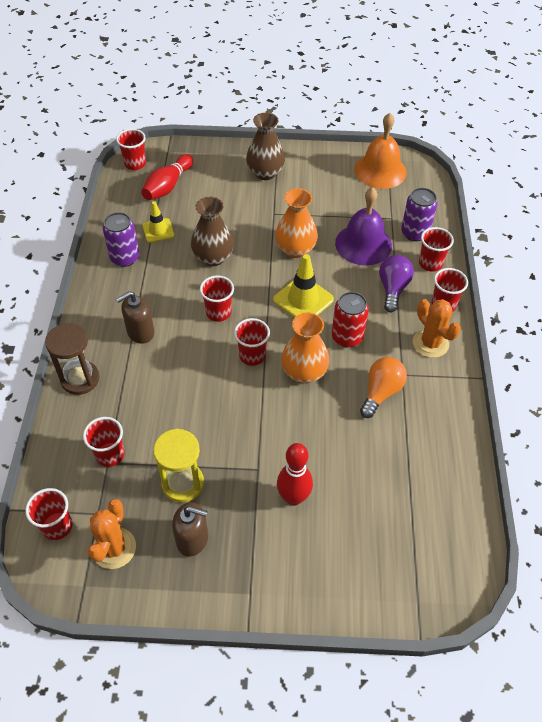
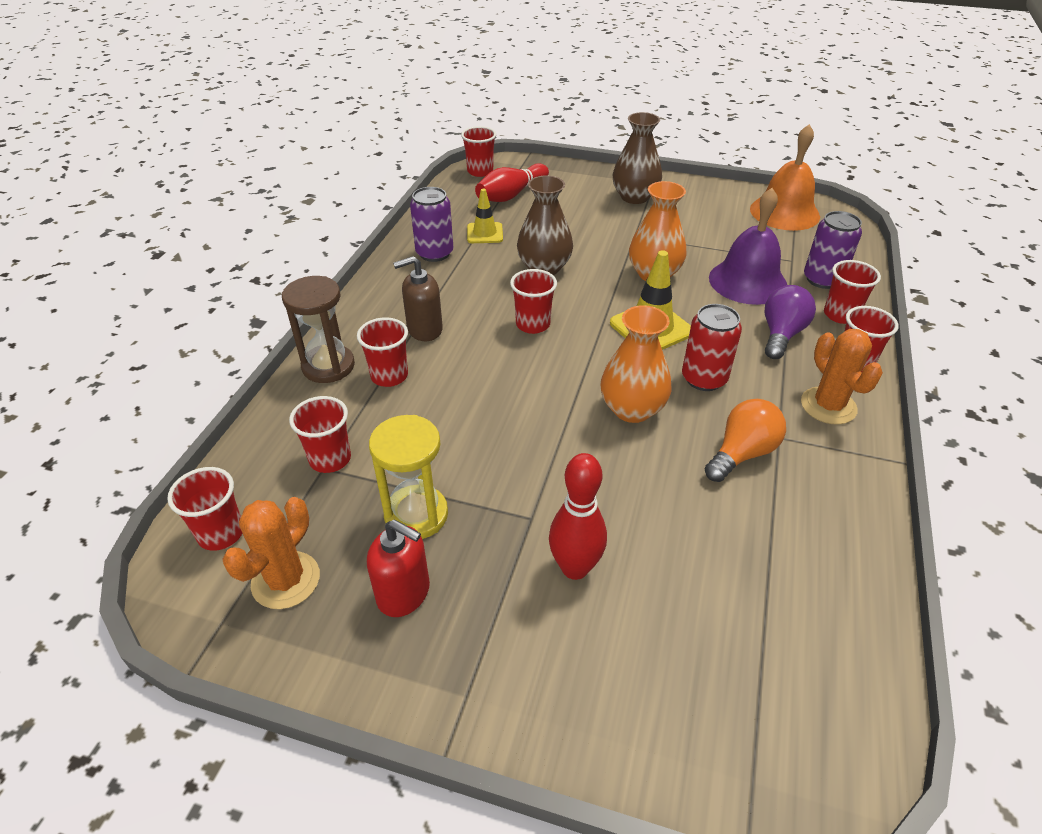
camera: 15 degrees right, 10 degrees down
(192, 539) = (404, 593): brown soap dispenser -> red soap dispenser
(252, 356) = (564, 378): red cup -> red cup (389, 376)

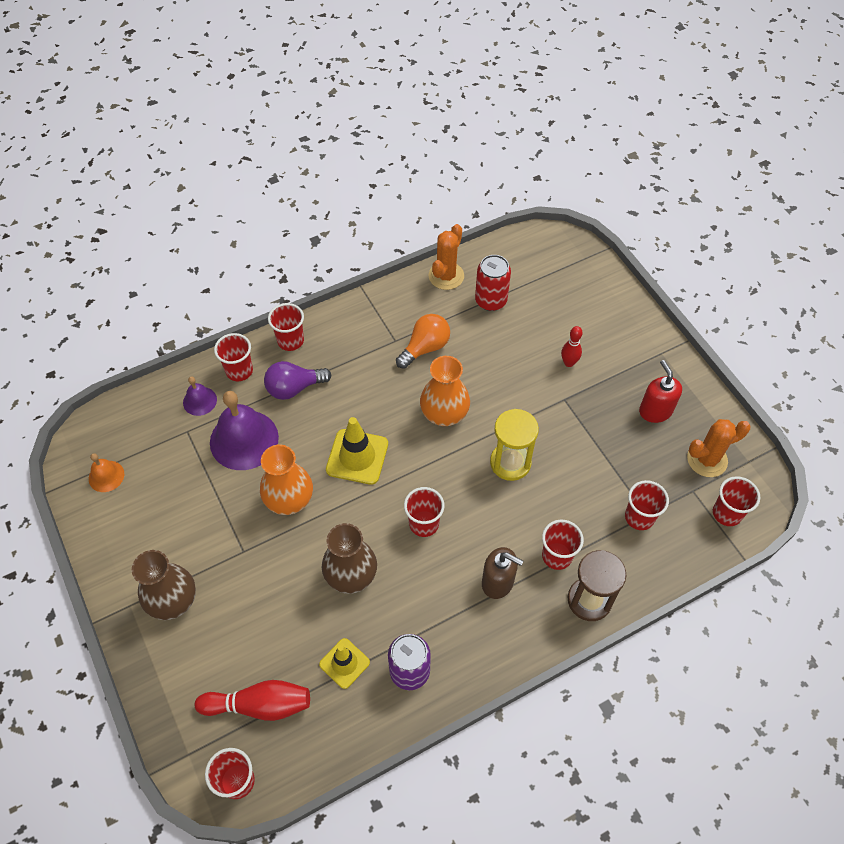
camera: 135 degrees left, 15 degrees up
(416, 515) = (618, 445): yellow hourglass -> yellow hourglass (510, 463)
(575, 568) = (569, 363): red bowling pin -> red bowling pin, size x0.63
(704, 379) = (380, 399): red can -> red can (491, 300)
(742, 453) = (425, 348): orange light bulb -> orange light bulb turned 135 degrees clockwise
(784, 212) = (106, 476): orange bell -> orange bell, size x0.50
(822, 279) = (200, 401): purple can -> purple bell
(828, 406) = (345, 333): orange cactus -> orange cactus (446, 276)

